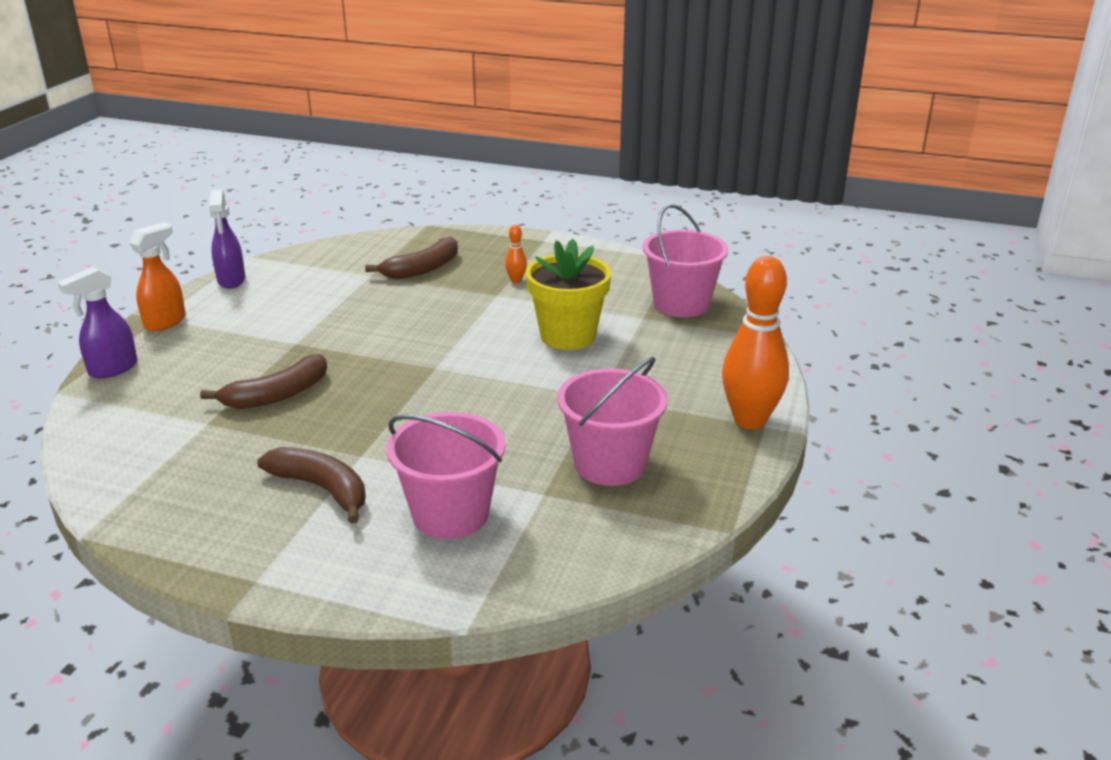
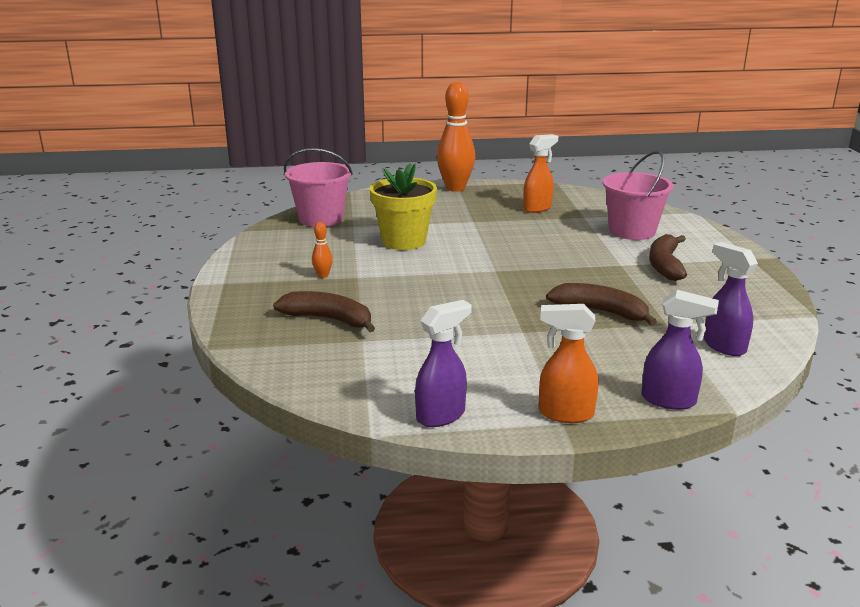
camera: 115 degrees left, 5 degrees down
(130, 436) = (723, 346): none -> purple spray bottle
(610, 464) = (537, 208): pink bucket -> orange spray bottle

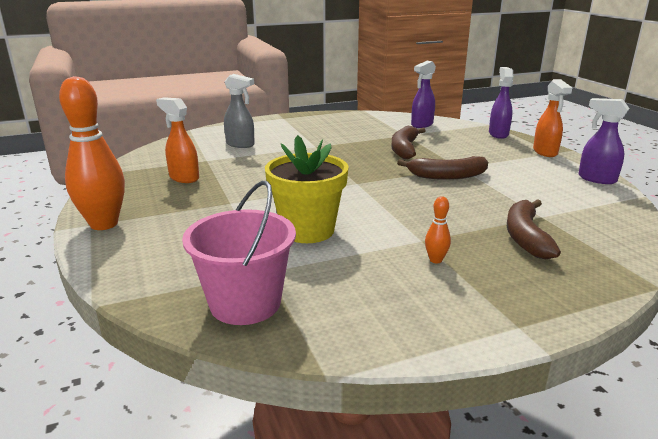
camera: 105 degrees left, 0 degrees up
(632, 231) = (240, 144): pink bucket -> grey spray bottle
(665, 265) = (309, 135): brown banana -> brown banana (447, 176)

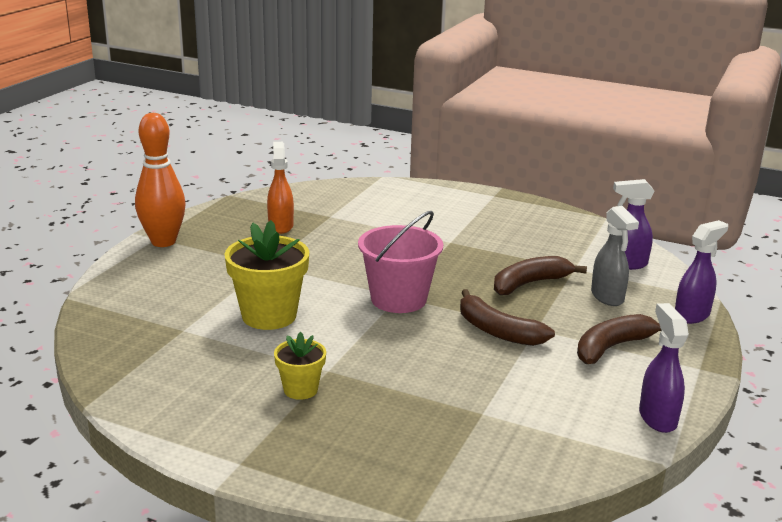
camera: 45 degrees right, 0 degrees up
(240, 144) = (389, 211): grey spray bottle -> grey spray bottle (607, 297)
(245, 303) = (130, 342): pink bucket -> pink bucket (398, 299)
(435, 260) = (300, 389): orange bowling pin -> yellow flower pot
(525, 237) = (416, 418): brown banana -> brown banana (612, 347)
(545, 152) = (687, 362): orange spray bottle -> none

